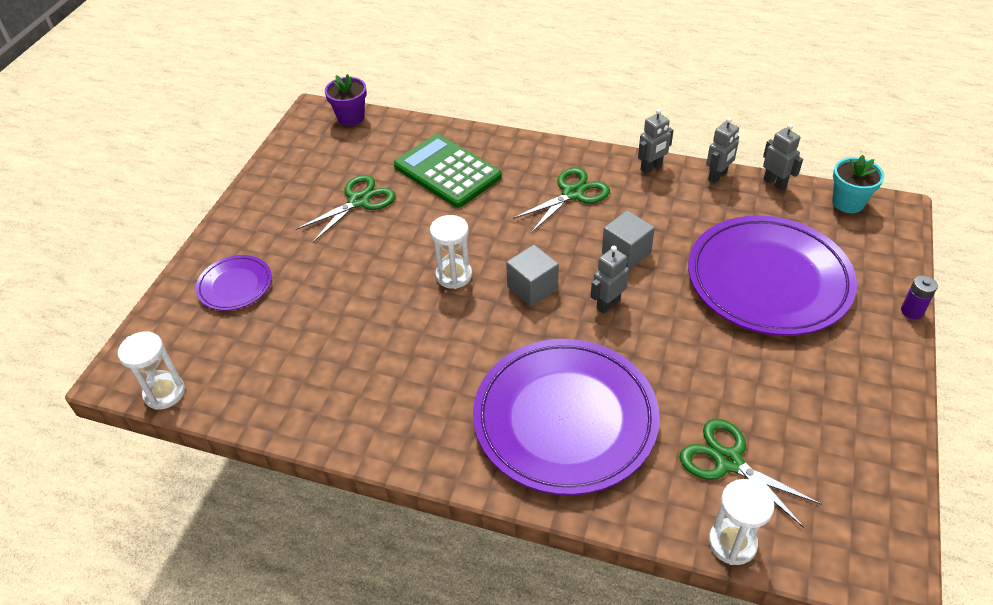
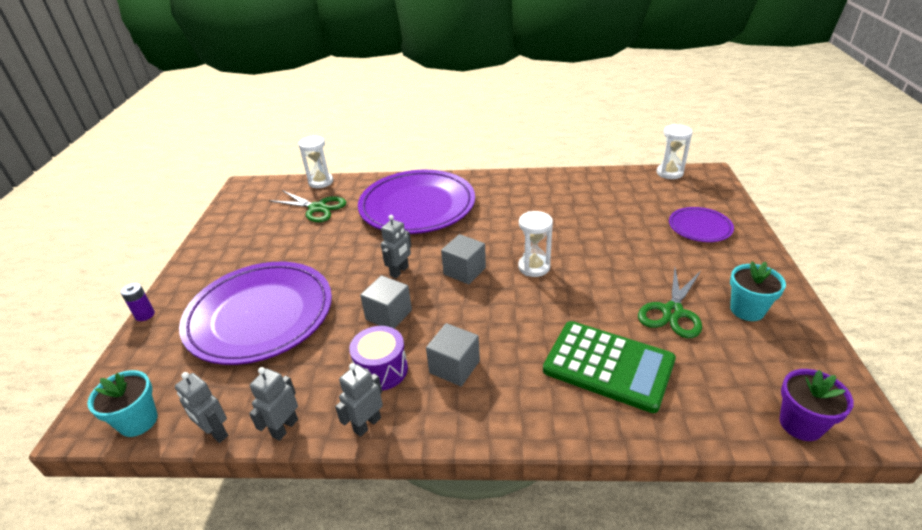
camera: 165 degrees right, 10 degrees down
(296, 190) = (747, 310): none -> turquoise flower pot
(573, 194) = (454, 367): green scissors -> grey cube
(637, 203) = (381, 370): none -> purple drum

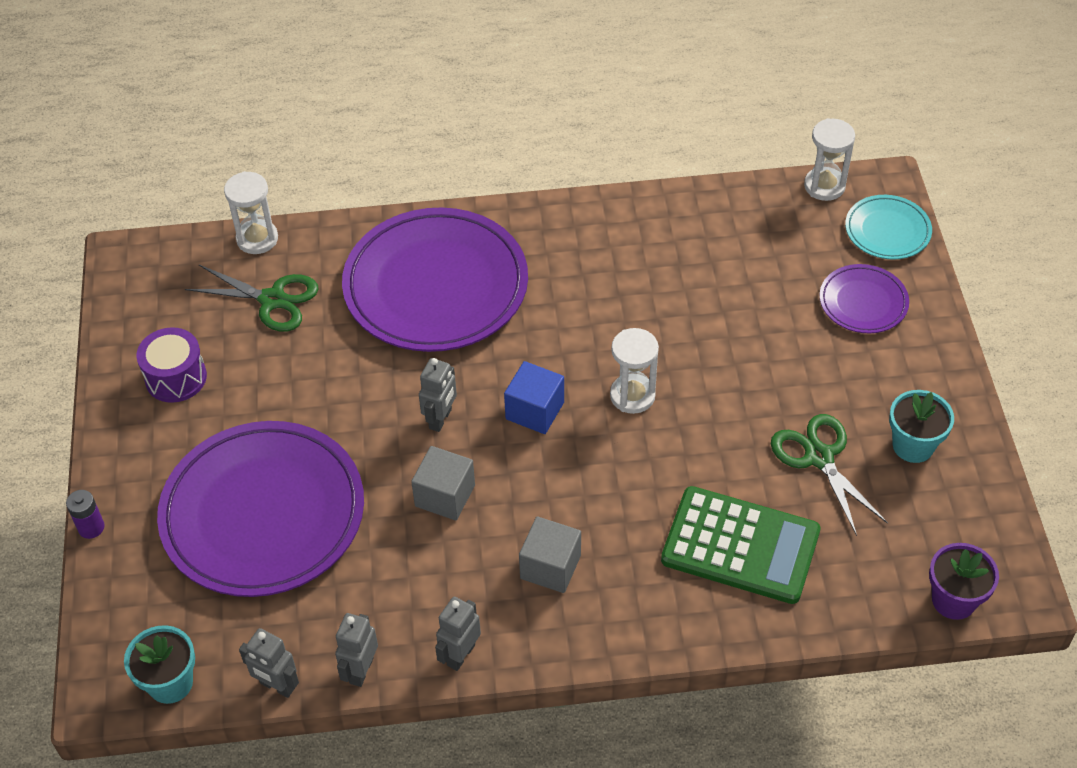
camera: 10 degrees left, 15 degrees up
(381, 370) = (458, 580): purple drum -> purple drum (176, 377)
(464, 271) = (535, 410): grey cube -> blue cube
(672, 312) = (819, 457): green scissors -> green scissors turned 135 degrees clockwise
(713, 194) = (887, 231): none -> turquoise plate

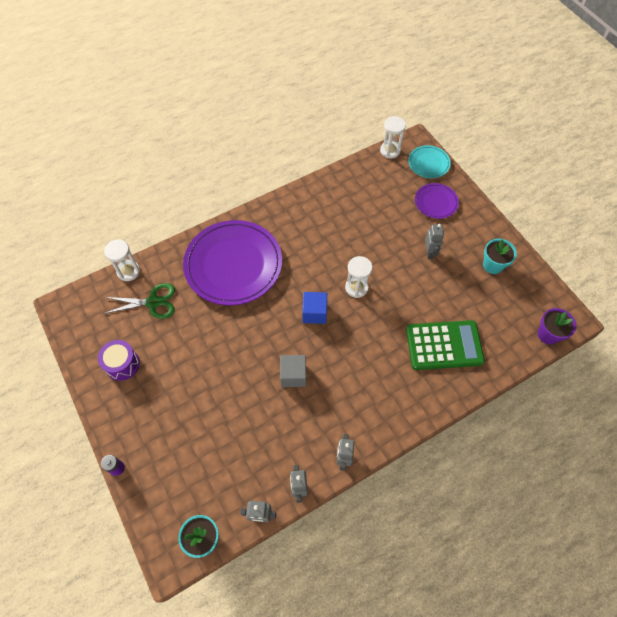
camera: 25 degrees left, 10 degrees up
(263, 514) = (206, 422): purple plate -> none
(441, 419) = (271, 335): grey robot -> grey robot (429, 252)
(550, 567) = (363, 392): grey cube -> none
(819, 457) = (456, 286): green scissors -> none

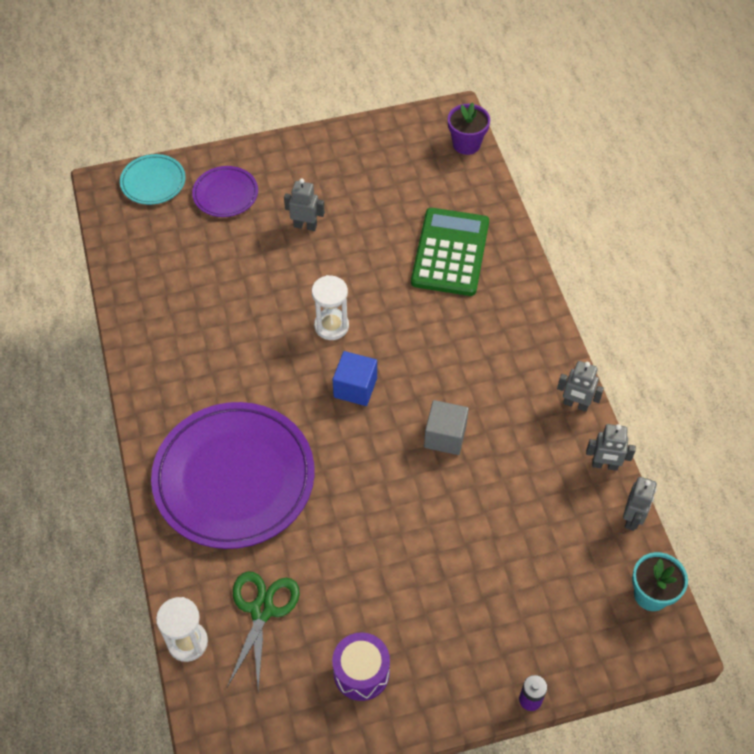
camera: 75 degrees left, 5 degrees down
(390, 151) = (107, 221): white hourglass -> none
(493, 265) = (350, 165): turquoise flower pot -> none

